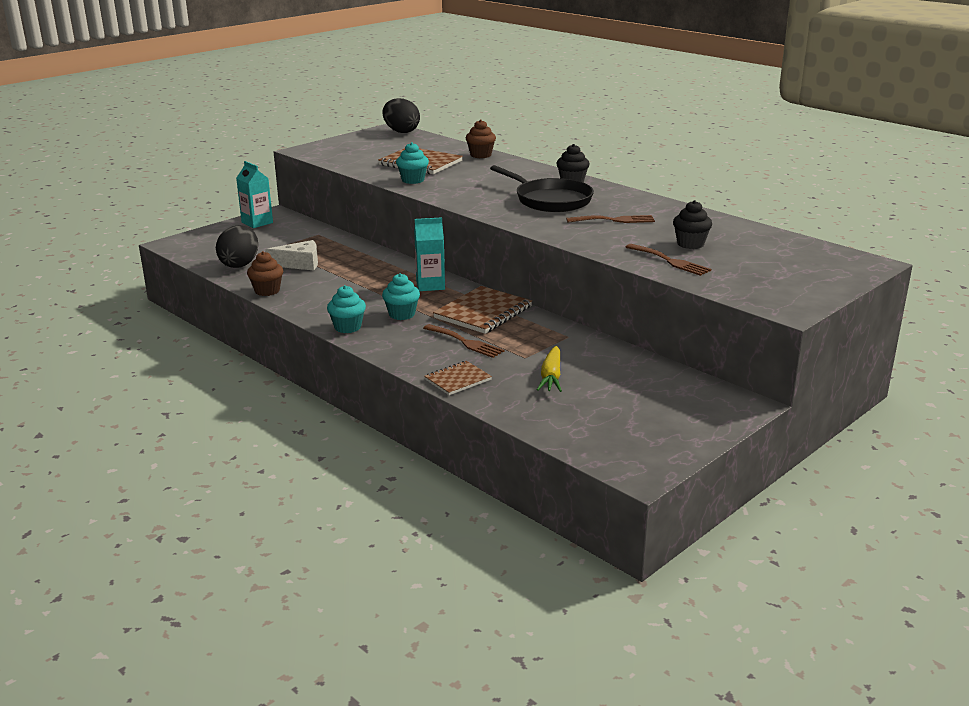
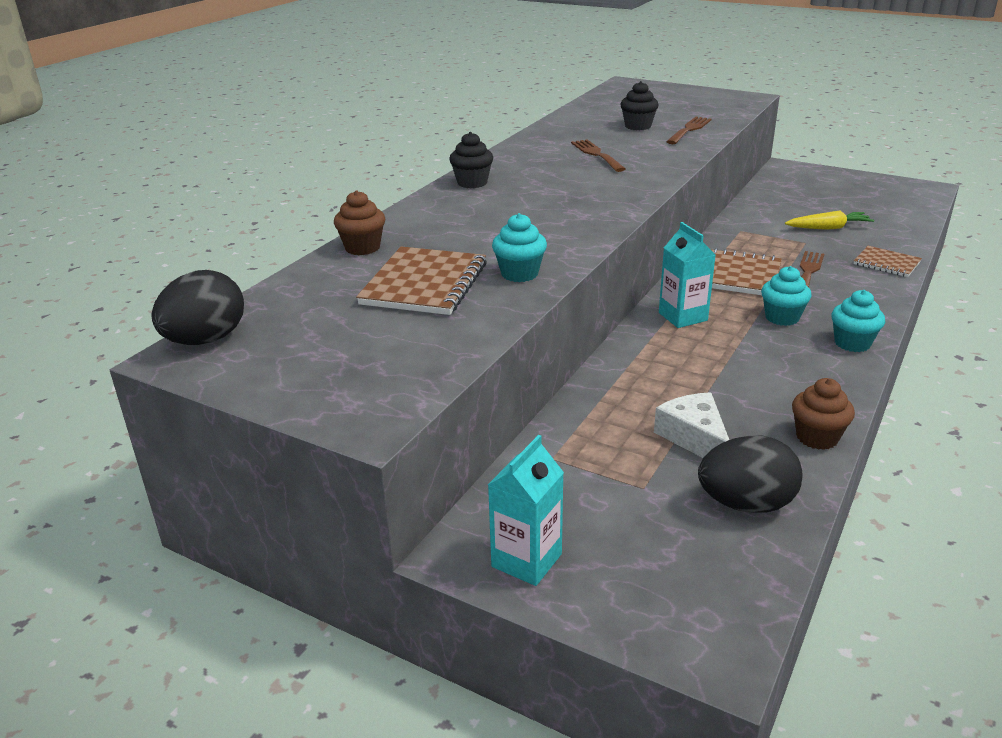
camera: 105 degrees left, 5 degrees up
(550, 200) = (551, 186): black pan -> none

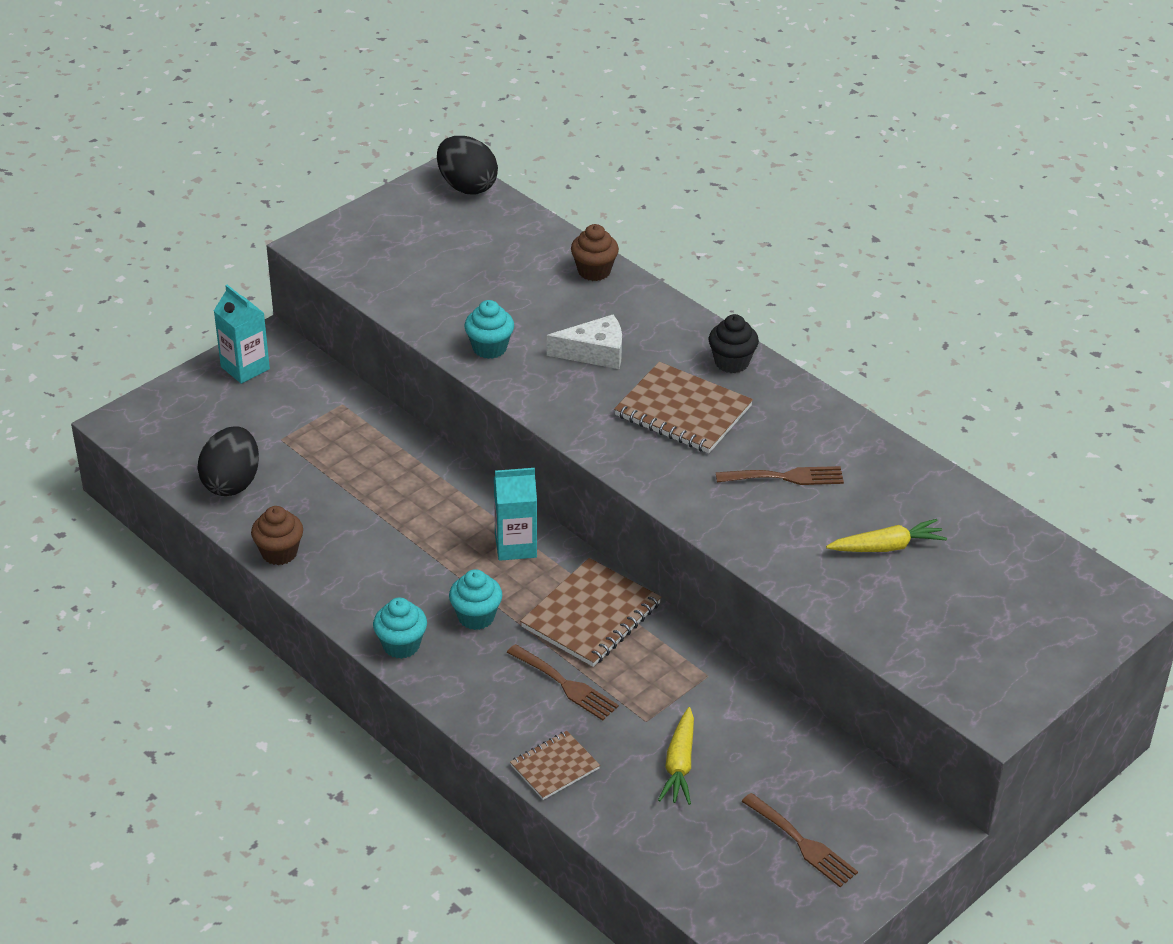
camera: 105 degrees right, 10 degrees up
(424, 284) = (500, 294): brown notebook -> brown notebook (683, 411)
(638, 126) = (887, 547): black cupcake -> yellow carrot
(689, 129) = (853, 591): brown fork -> brown fork (802, 843)
(694, 438) = (321, 484): white cheese -> white cheese (595, 352)

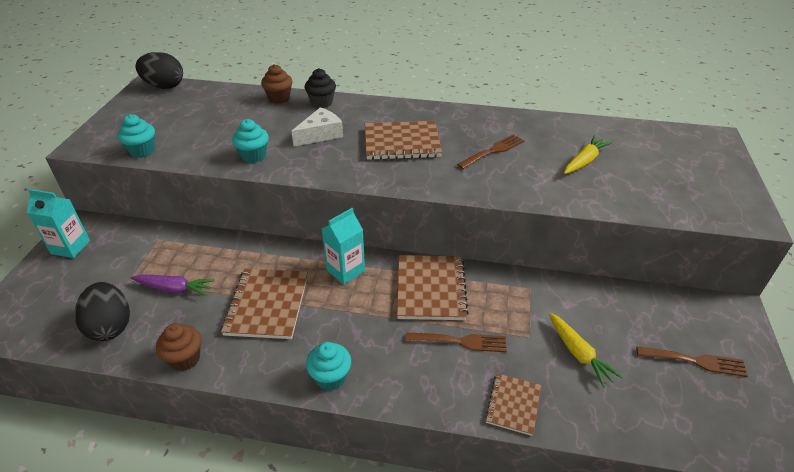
camera: 35 degrees left, 0 degrees up
(319, 473) = (174, 289): none -> purple carrot
(399, 540) = (267, 305): none -> brown notebook
(476, 617) = (363, 328): turquoise cupcake -> turquoise cupcake (142, 151)
(731, 362) = (400, 111): black cupcake -> black cupcake (321, 103)

